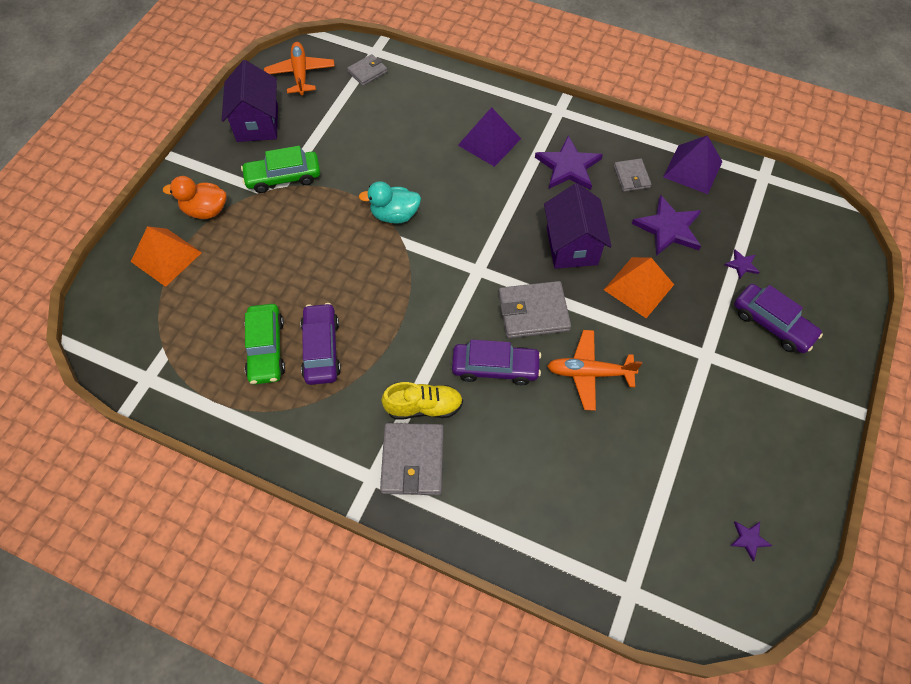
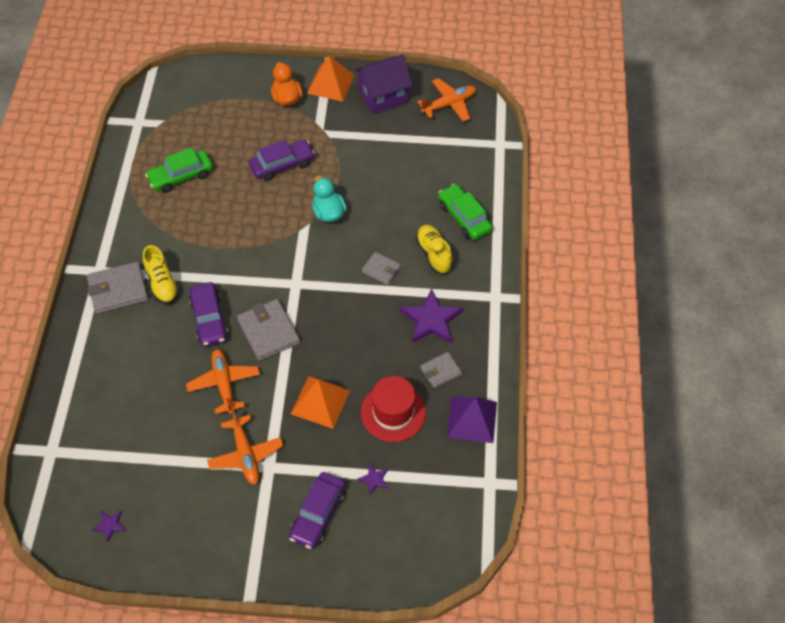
camera: 70 degrees right, 5 degrees down
(166, 257) = (238, 93): orange pyramid -> orange pyramid (330, 84)
(283, 177) = (336, 132): green car -> green car (464, 217)
(321, 349) = (191, 208): purple car -> purple car (282, 165)
(367, 72) = (473, 147): grey wallet -> grey wallet (381, 269)
(489, 142) = (434, 254): purple pyramid -> yellow shoe
(571, 246) = (345, 342): purple house -> none
(668, 228) = (393, 412): purple star -> red hat
(687, 373) = (246, 455): none -> orange plane

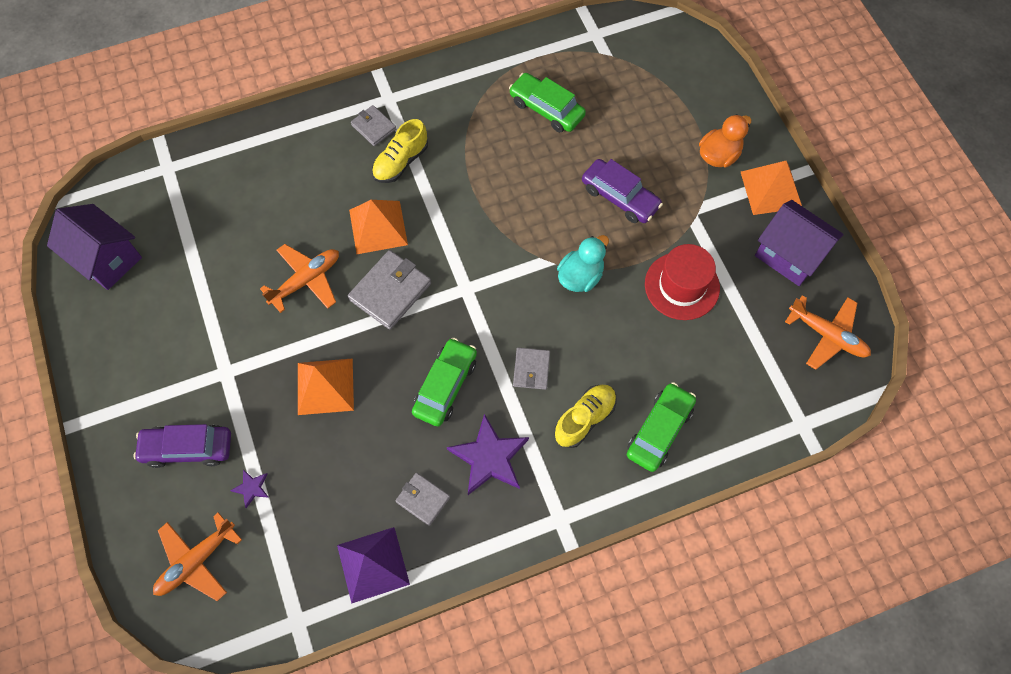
camera: 65 degrees right, 10 degrees up
(110, 525) = (107, 259): purple star -> purple house
(118, 290) = (373, 127): grey wallet -> grey wallet, size x0.59
(209, 319) = (378, 227): purple car -> orange pyramid
(246, 455) = (231, 343): orange plane -> orange plane (196, 561)
(364, 325) = (445, 386): none -> green car
(393, 412) = (344, 470): red hat -> red hat (682, 286)

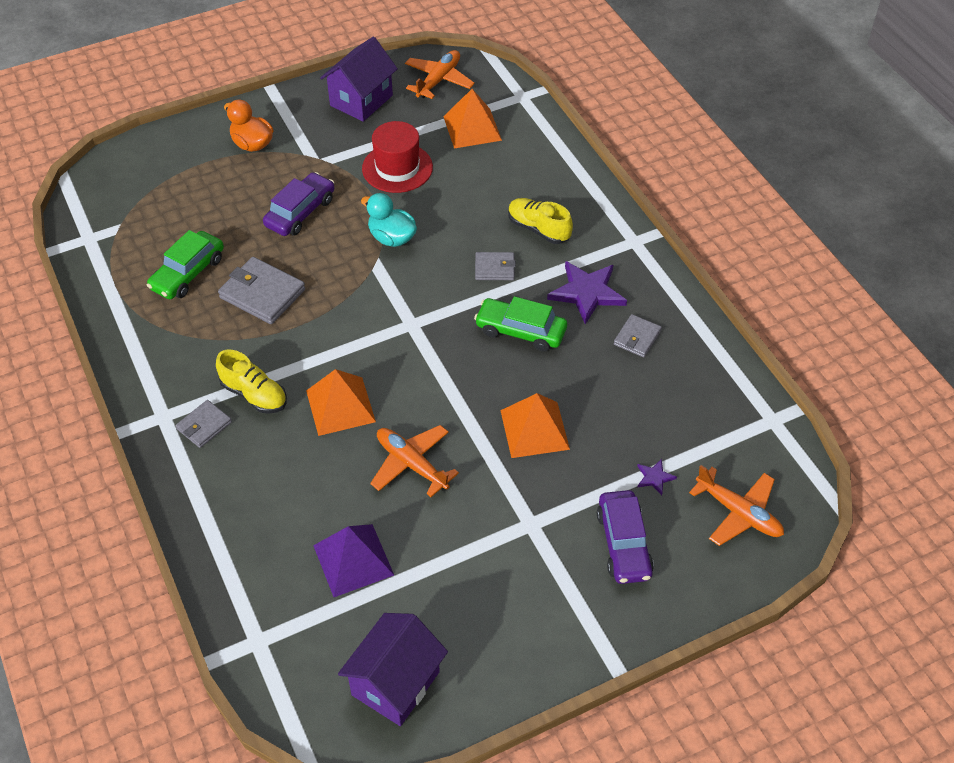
camera: 95 degrees left, 15 degrees down
(373, 564) = (706, 368): purple pyramid -> purple pyramid (353, 560)
(390, 291) = (419, 386): grey wallet -> grey wallet (262, 294)
(659, 430) = (541, 180): green car -> none
(771, 189) = (291, 110): orange pyramid -> orange pyramid (472, 128)

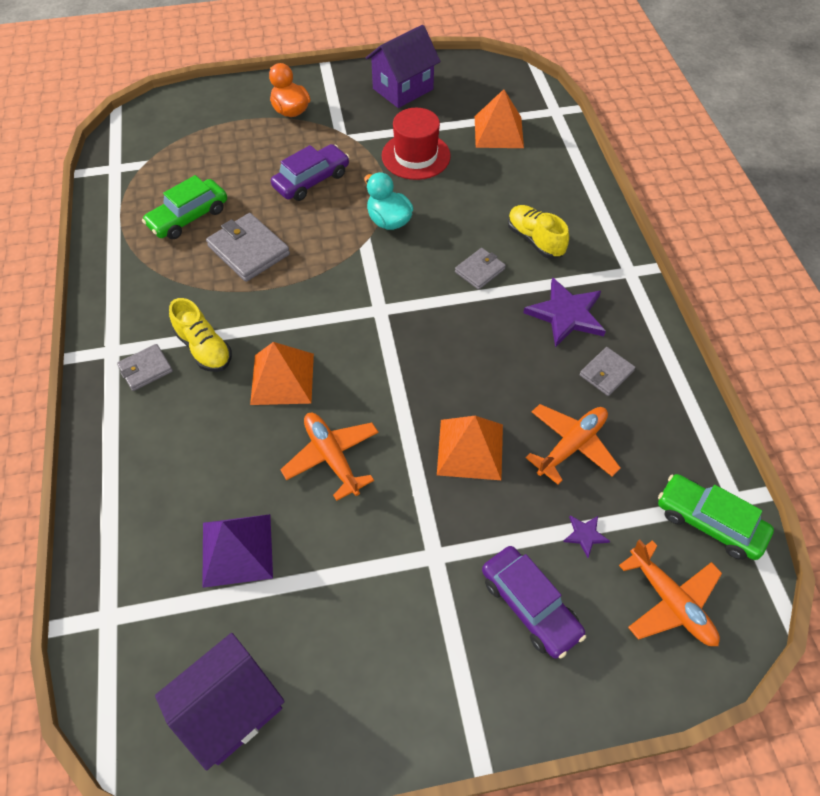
camera: 15 degrees right, 5 degrees up
(438, 80) = (480, 83): orange plane -> orange plane (571, 445)
(494, 268) = (479, 270): grey wallet -> grey wallet turned 60 degrees counterclockwise
(520, 331) = (486, 340): green car -> green car (709, 522)
(623, 544) = (530, 606): purple car -> purple car turned 45 degrees counterclockwise

